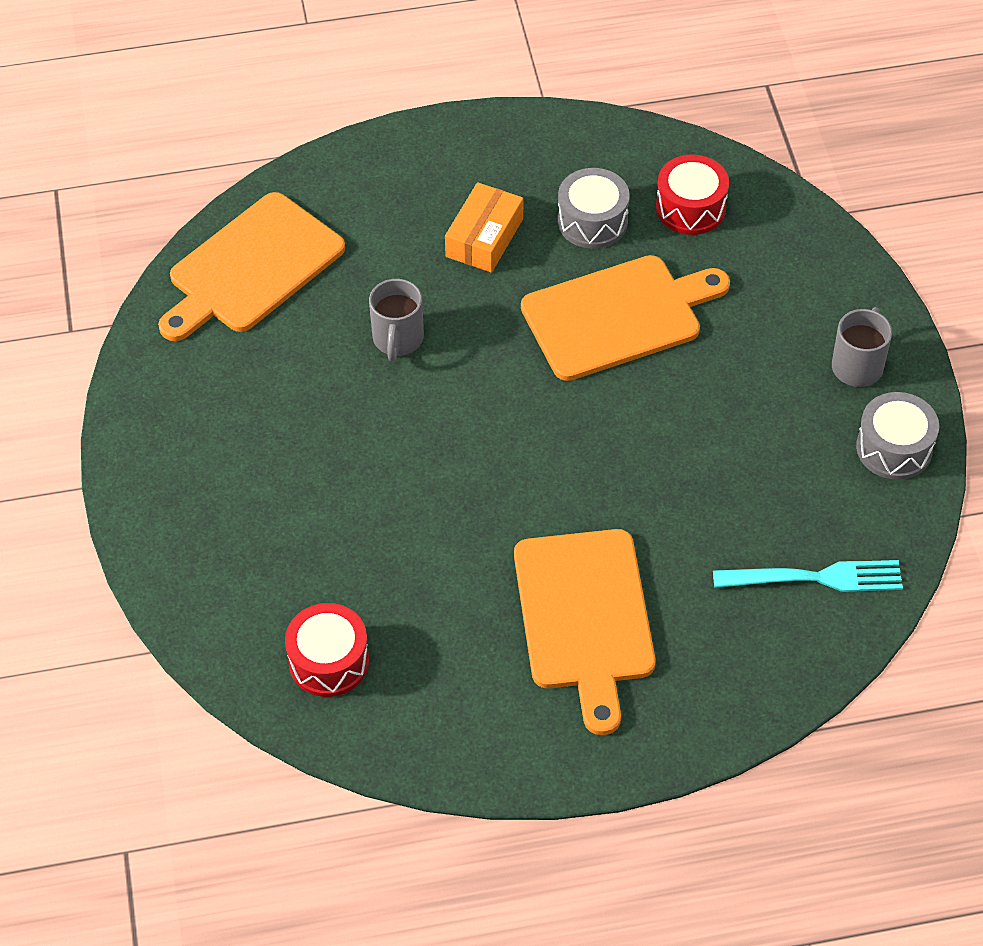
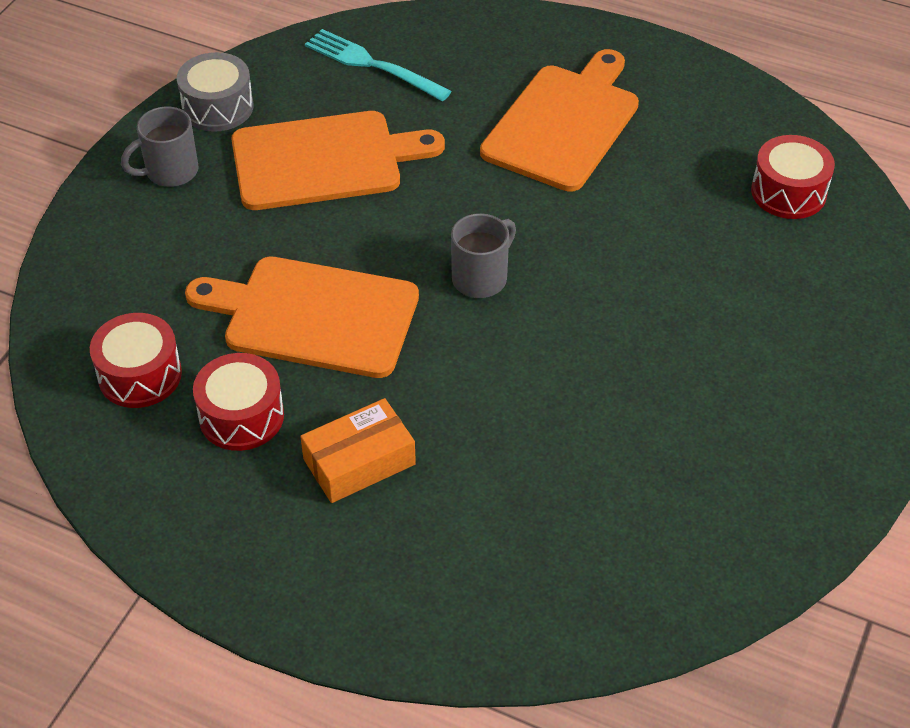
camera: 145 degrees left, 5 degrees down
(251, 268) = (624, 572): orange cutting board -> orange cutting board (324, 160)
(397, 339) = (532, 408): grey mug -> grey mug (481, 278)
(592, 221) = (241, 416): grey drum -> red drum

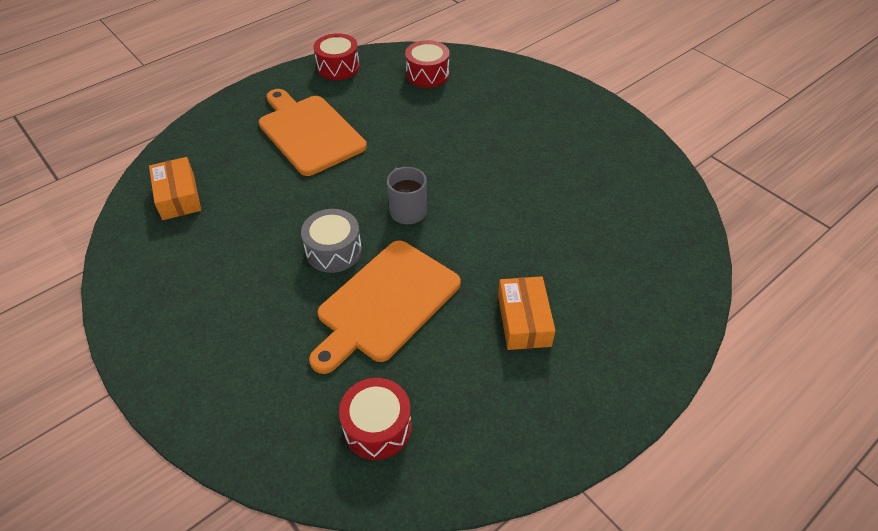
camera: 65 degrees left, 0 degrees up
(170, 172) = (182, 344): grey mug -> none
(218, 107) = (140, 293): grey drum -> grey drum (334, 251)
(241, 416) = (452, 373): red drum -> red drum (338, 67)
(324, 160) = (246, 250): orange cutting board -> none
(372, 65) = (178, 196): turquoise fork -> orange box

